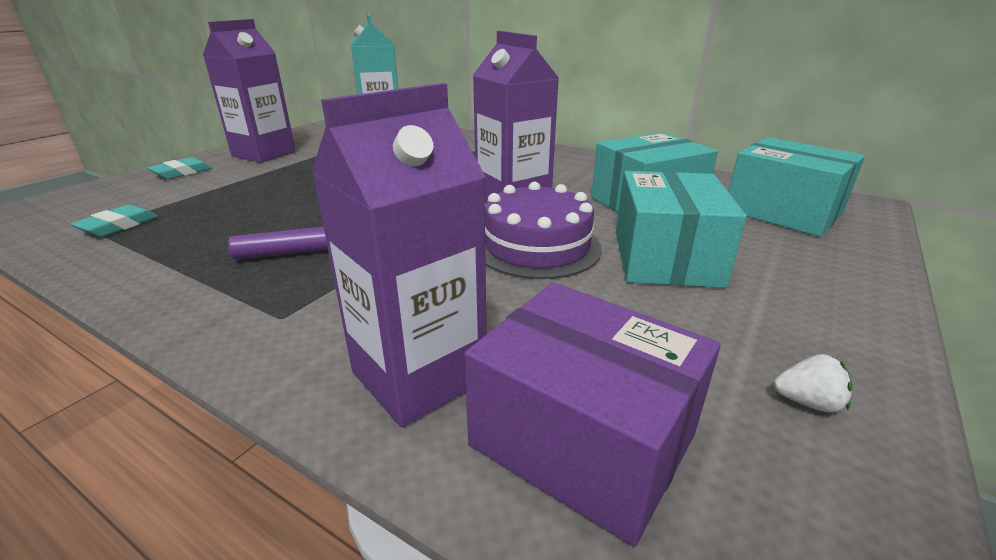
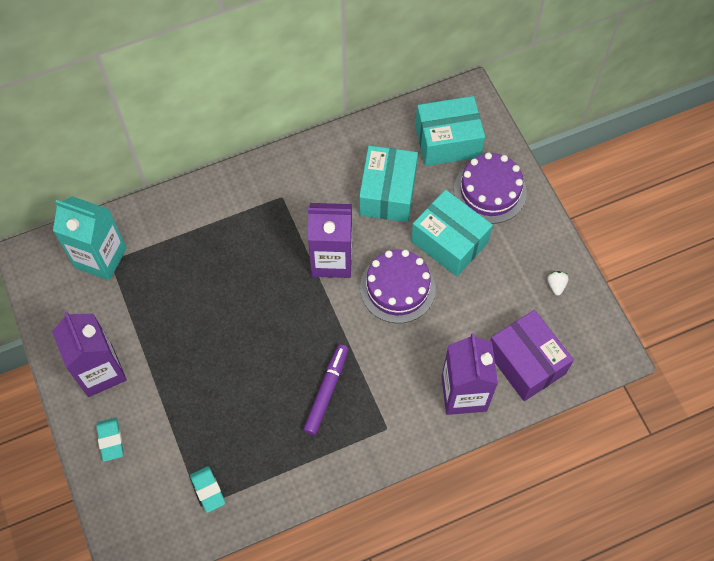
camera: 55 degrees left, 35 degrees up
(582, 440) = (526, 362): purple box -> purple box turned 75 degrees clockwise
(797, 260) = (490, 191): none -> purple cake
(808, 402) = (556, 285): white strawberry -> white strawberry turned 45 degrees counterclockwise

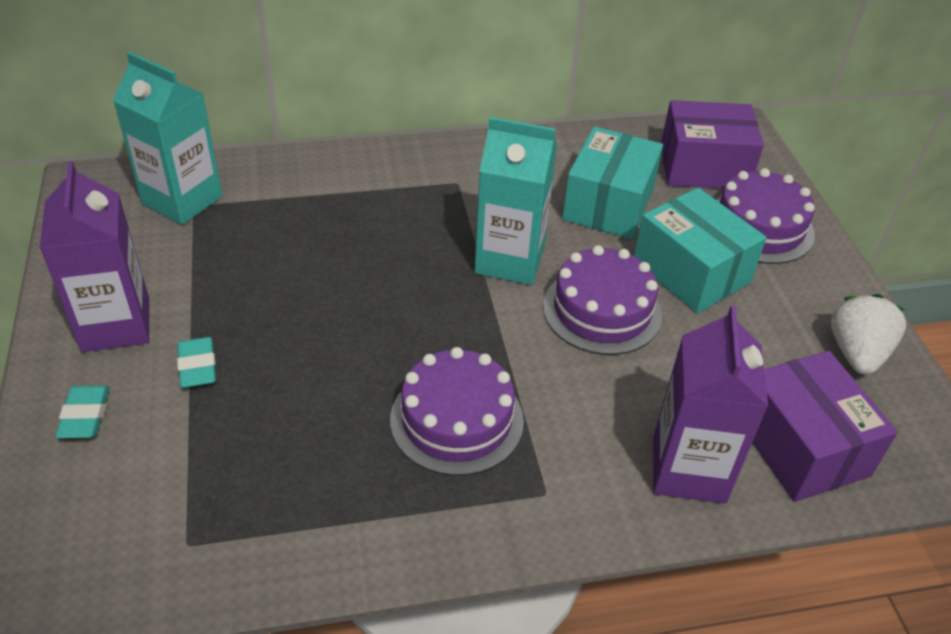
camera: 10 degrees right, 20 degrees down
(208, 490) = (209, 522): turquoise eraser -> turquoise eraser (197, 366)
(326, 391) = (456, 420): purple marker -> purple cake
(332, 260) = (509, 260): purple carton -> turquoise carton
(447, 141) = (703, 167): turquoise box -> purple box
(556, 285) = (857, 353): white strawberry -> white strawberry, size x2.03

